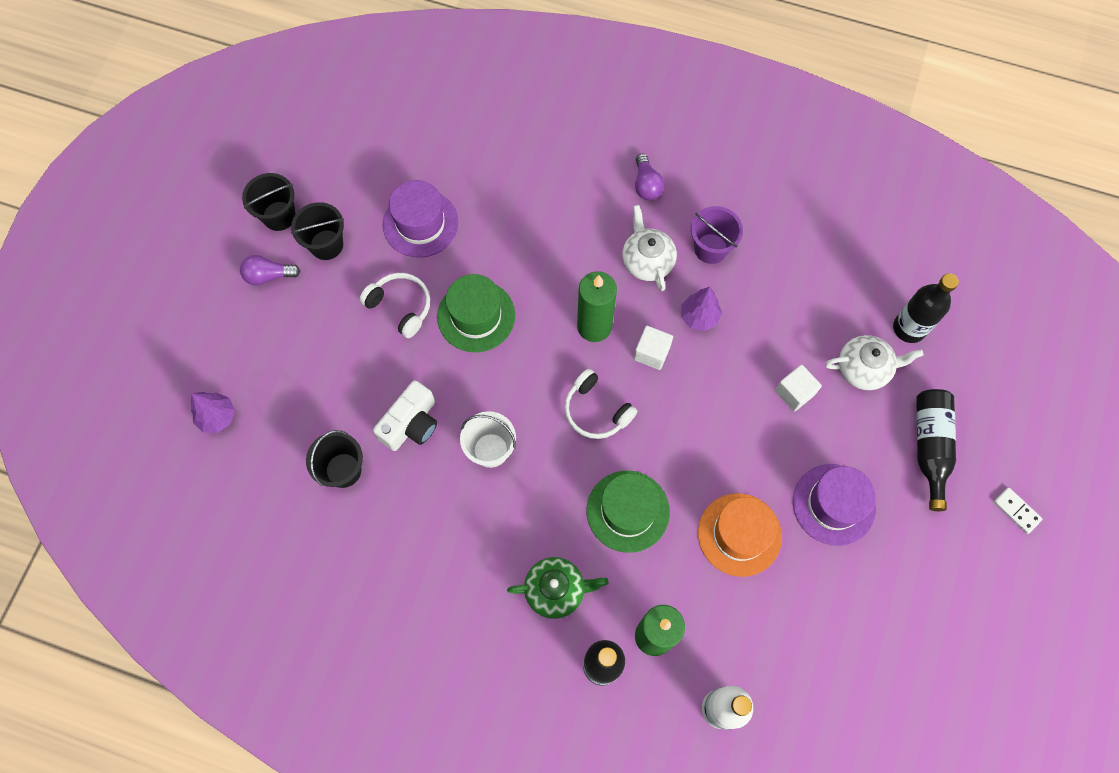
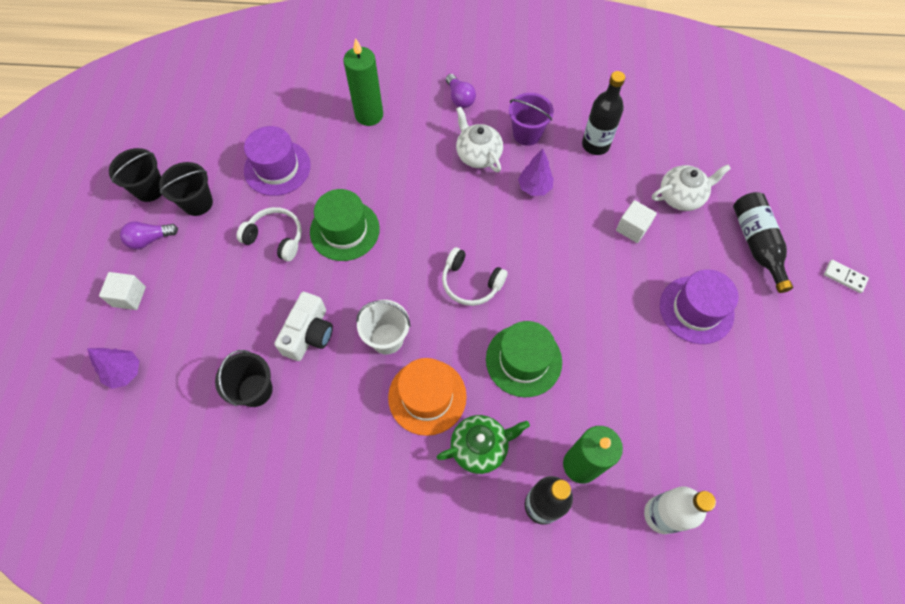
camera: 15 degrees left, 5 degrees down
(594, 326) = (449, 215): green candle -> green candle (369, 115)
(652, 353) = (504, 225): white cube -> white cube (129, 296)
(739, 534) = (626, 355): orange hat -> orange hat (427, 396)
(909, 328) = (705, 157): black bottle -> black bottle (595, 145)

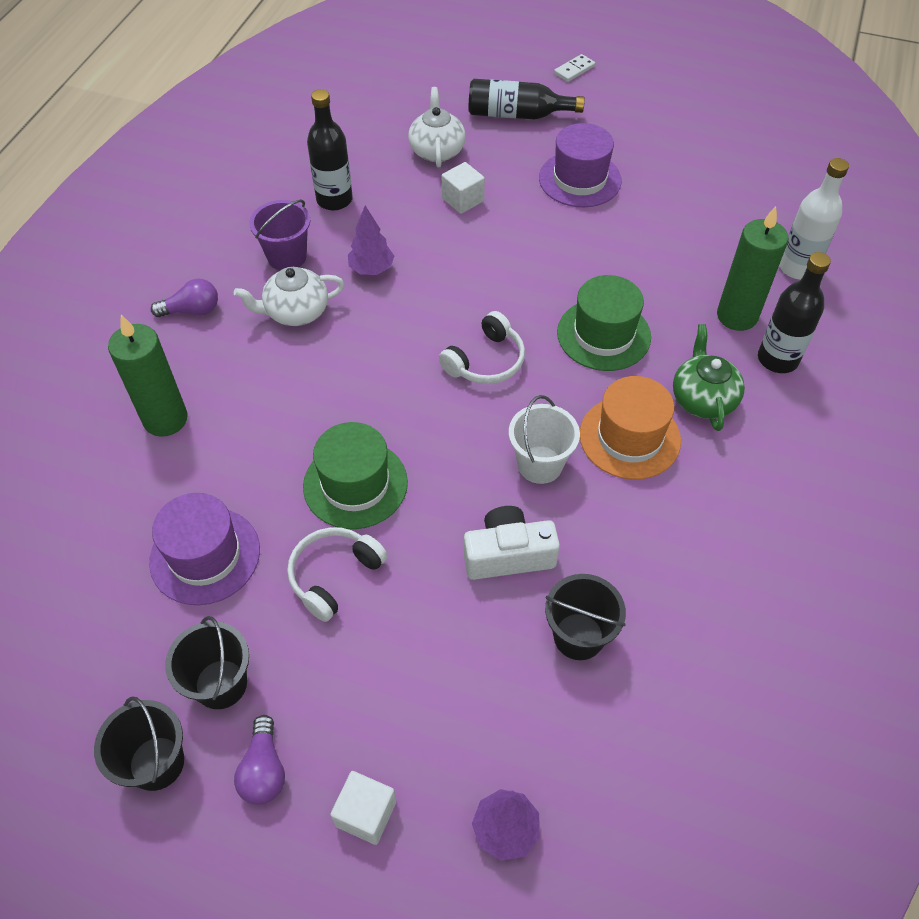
camera: 75 degrees left, 10 degrees down
(309, 334) = (508, 555): white camera -> white camera turned 45 degrees counterclockwise

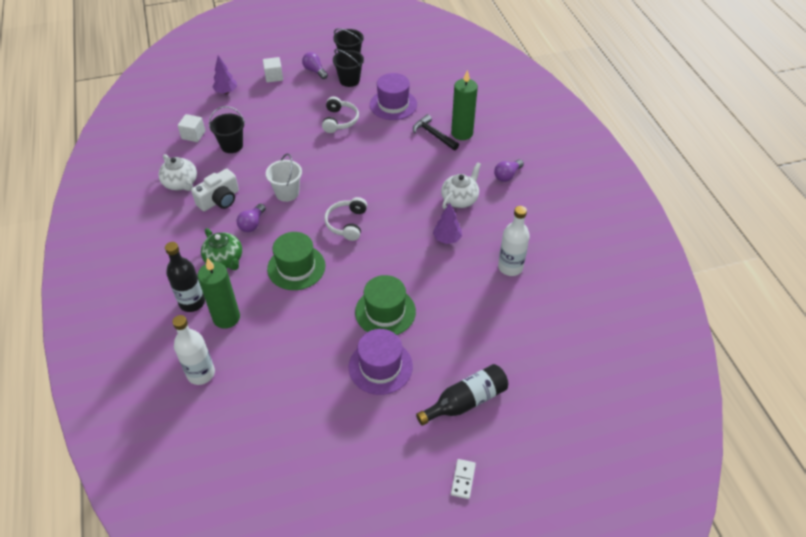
camera: 145 degrees right, 5 degrees down
(210, 443) = (433, 134): none -> black hammer
(287, 257) = (496, 222): purple bucket -> none
(334, 200) = (510, 267): black bottle -> white bottle
(355, 484) = (360, 149): green hat -> green hat (385, 312)
(437, 151) = (489, 336): white teapot -> white teapot (181, 183)
(463, 200) = (439, 308): white cube -> white cube (193, 135)
(508, 555) = (277, 156): white camera -> white camera (219, 200)
(629, 437) = (252, 224): orange hat -> purple light bulb

